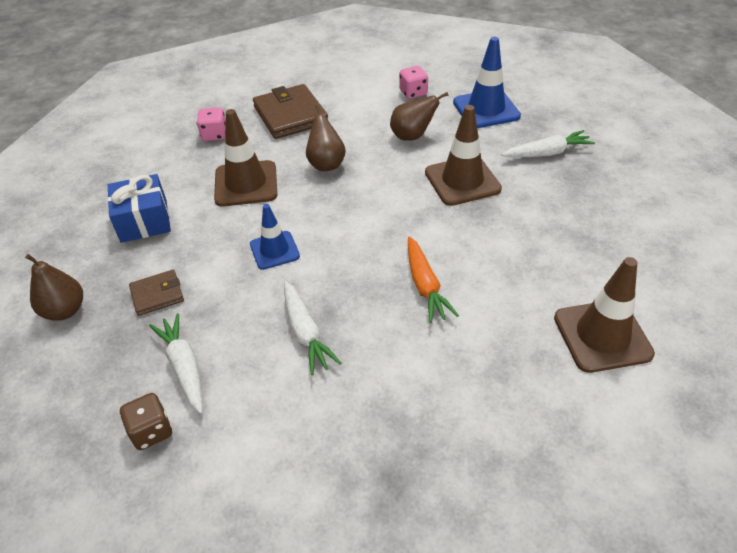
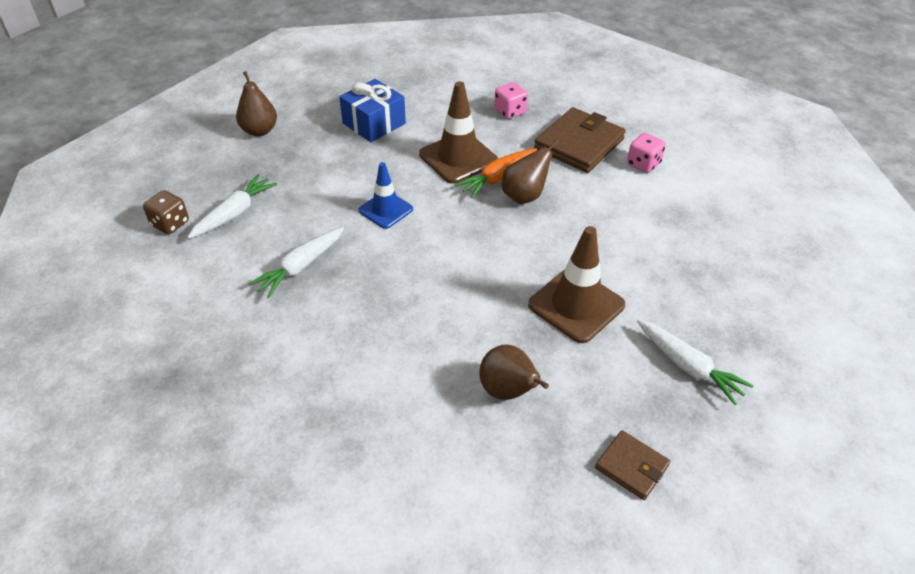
camera: 60 degrees right, 0 degrees up
(157, 294) = (298, 167): brown wallet -> brown wallet (631, 467)
(412, 136) = (620, 241): brown pear -> brown pear (508, 391)
(413, 93) = (699, 215): pink dice -> pink dice (643, 164)
(425, 285) = (400, 326): orange carrot -> orange carrot (497, 178)
(486, 109) = (726, 285): blue traffic cone -> none
(602, 336) = (407, 495): brown traffic cone -> none

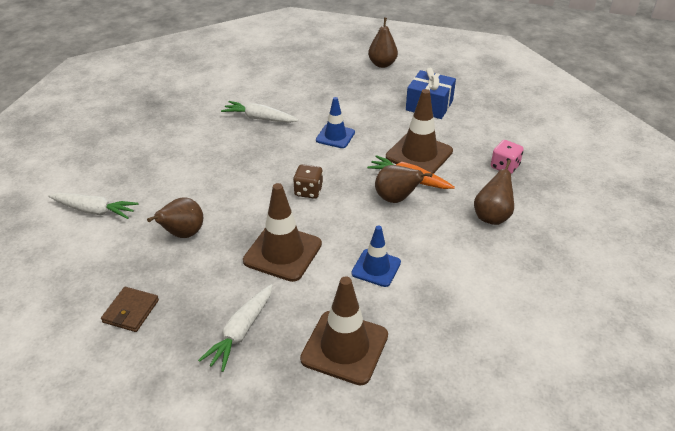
camera: 70 degrees right, 5 degrees down
(170, 224) = (272, 63): brown dice -> brown dice (308, 191)
(234, 213) = (294, 81): white carrot -> white carrot (94, 210)
(579, 144) = (492, 216): brown wallet -> brown pear
(624, 240) = (376, 268): none -> blue traffic cone
(643, 164) = (495, 264): pink dice -> none
(724, 291) = (344, 347): none -> brown traffic cone

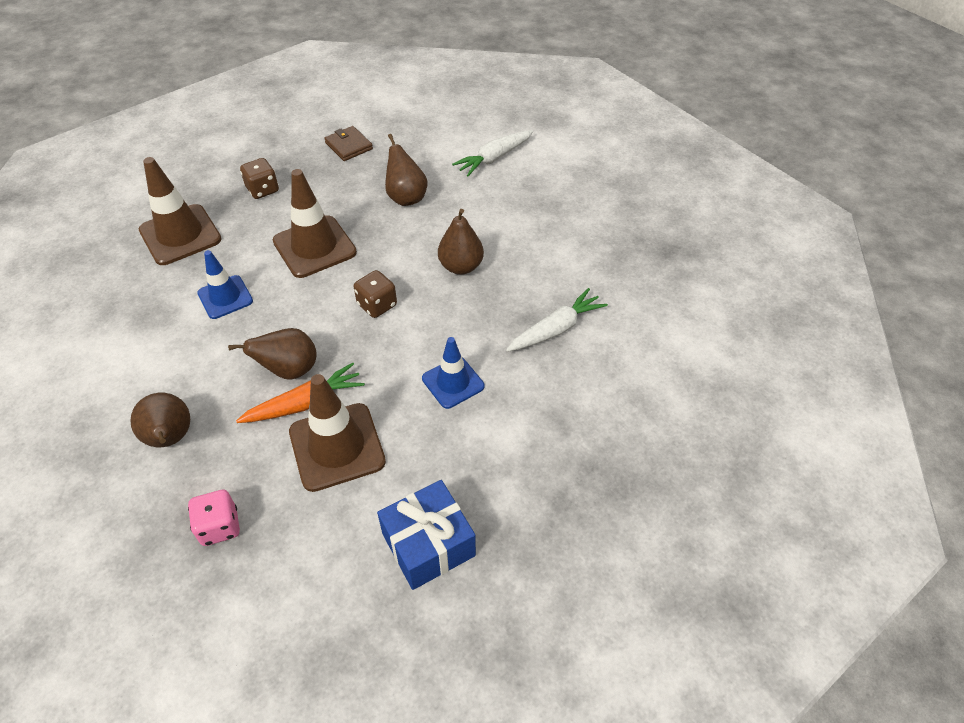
camera: 125 degrees right, 10 degrees up
(241, 332) = (263, 190): white carrot -> brown dice
(382, 64) = (602, 566): brown pear -> brown pear (461, 266)

